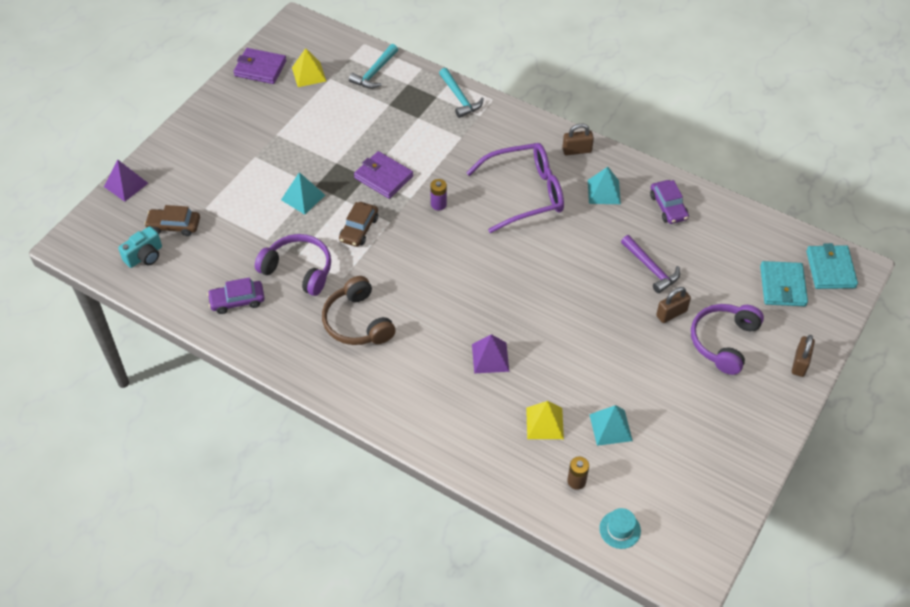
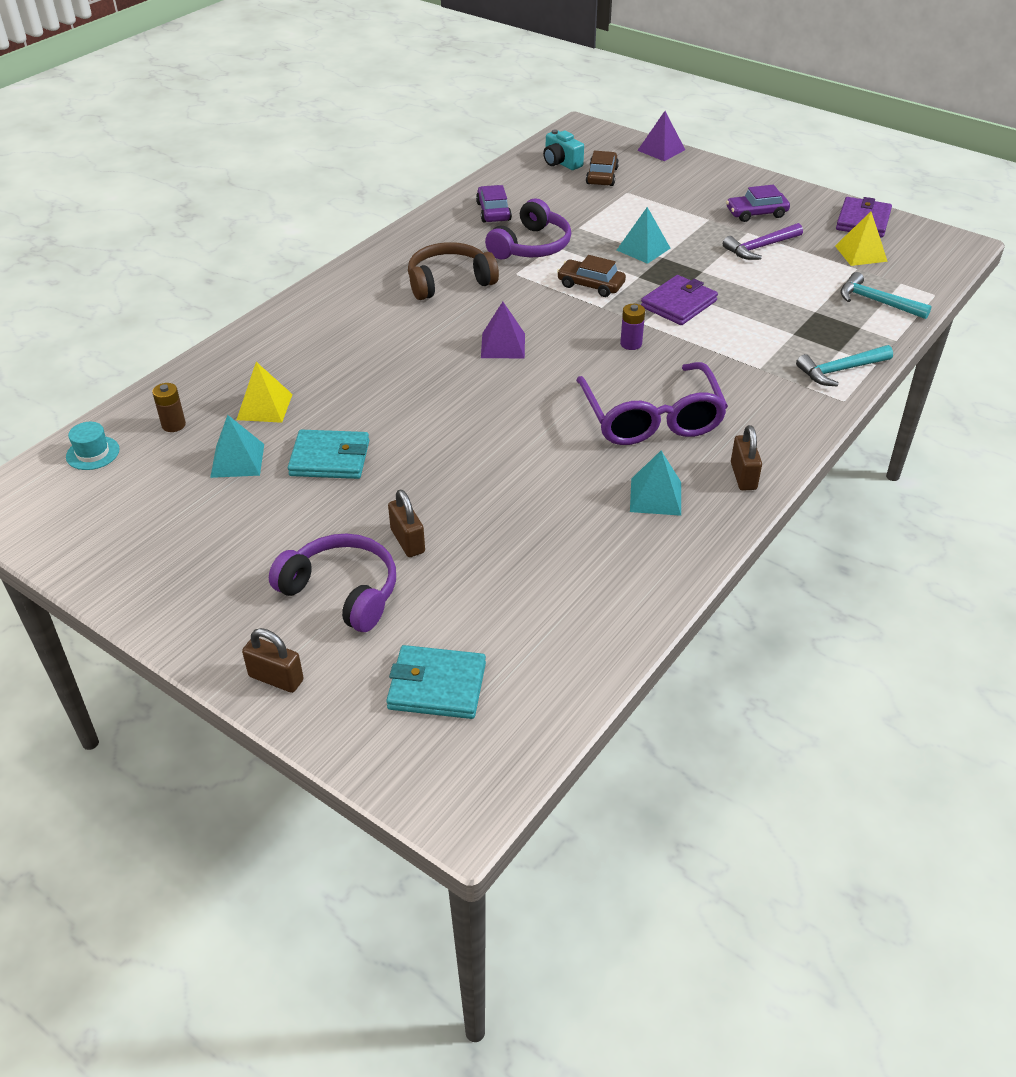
camera: 95 degrees right, 10 degrees down
(490, 357) = (374, 371): purple pyramid -> purple pyramid (503, 345)
(651, 268) = (496, 530): purple hammer -> purple hammer (760, 247)
(668, 207) = (623, 565): purple car -> purple car (756, 213)
(830, 269) = (464, 765): turquoise wallet -> turquoise wallet (330, 458)

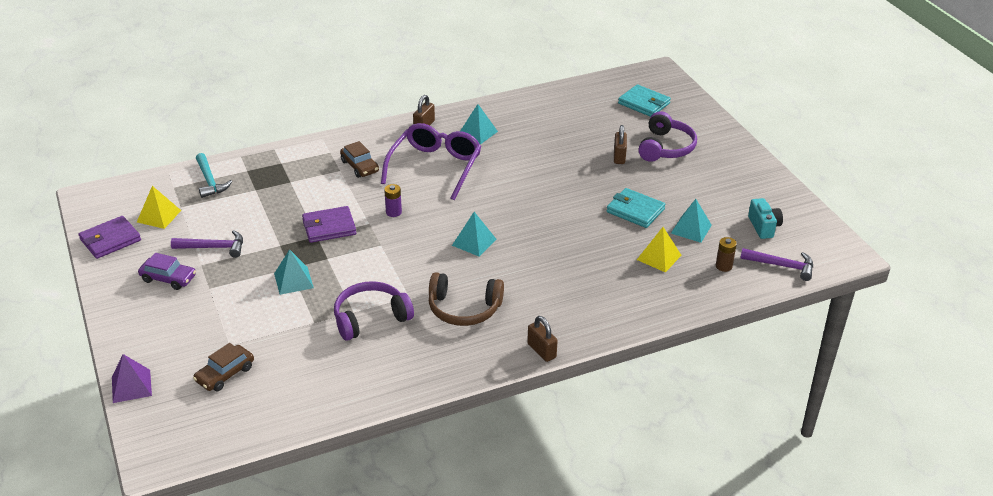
camera: 150 degrees left, 5 degrees down
(92, 453) = (781, 266): turquoise hat -> purple hammer
(276, 678) = (713, 127): brown padlock -> brown padlock (541, 351)
(342, 592) = (665, 147): purple headphones -> purple headphones turned 135 degrees counterclockwise
(493, 212) = (361, 370): purple car -> none
(503, 345) = (474, 242): purple pyramid -> turquoise pyramid
(561, 163) = (237, 409): turquoise camera -> turquoise camera (764, 227)
(590, 285) = (367, 265): brown car -> brown car (360, 166)
(840, 370) = (298, 153): turquoise hammer -> none

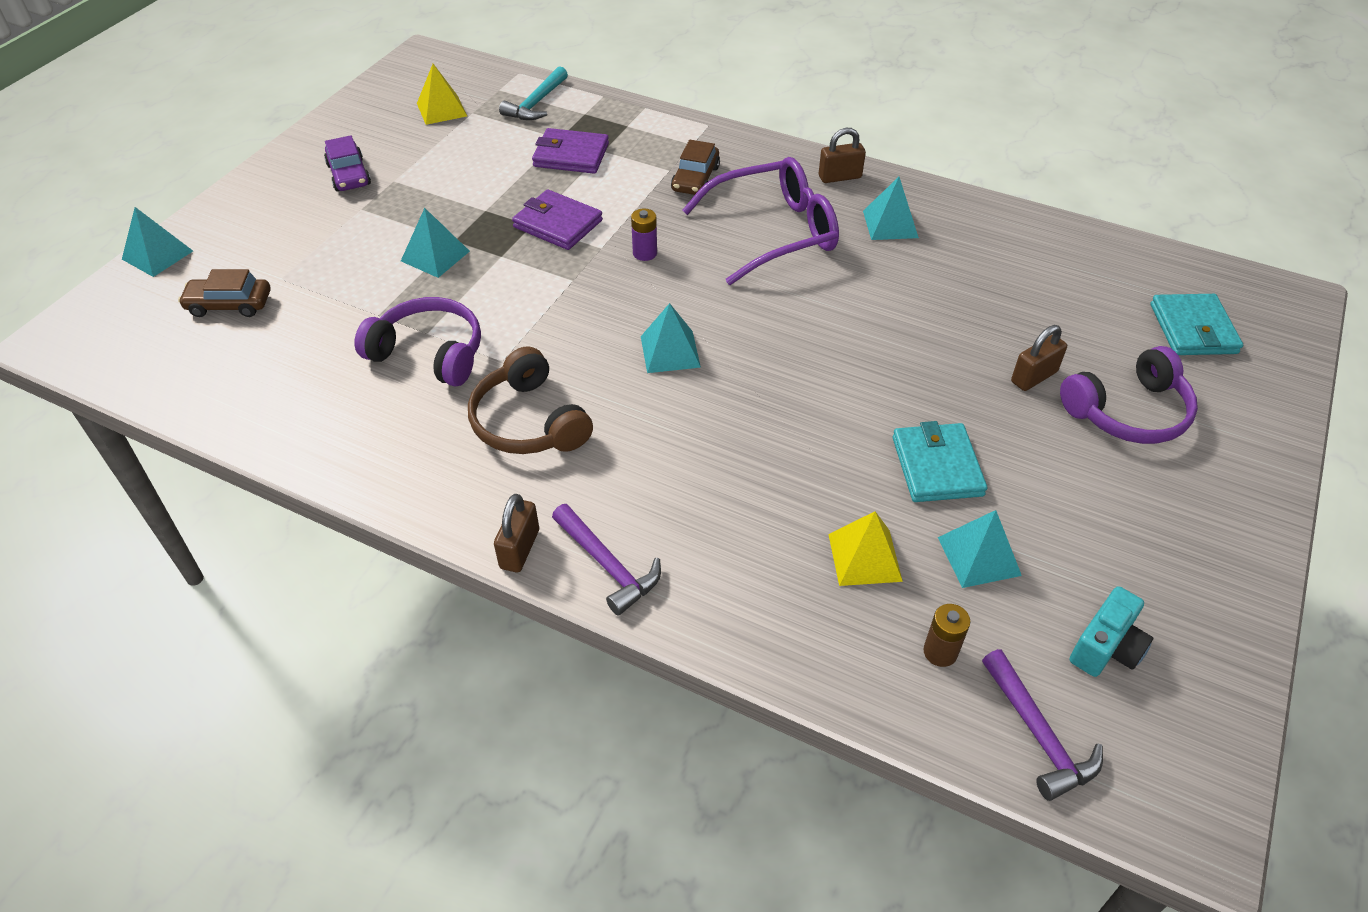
camera: 50 degrees right, 10 degrees up
(110, 240) = (371, 106): purple wallet -> purple wallet (571, 155)
(131, 386) = (157, 255): purple pyramid -> turquoise pyramid
(213, 247) = (430, 171): purple hammer -> purple hammer (607, 565)

